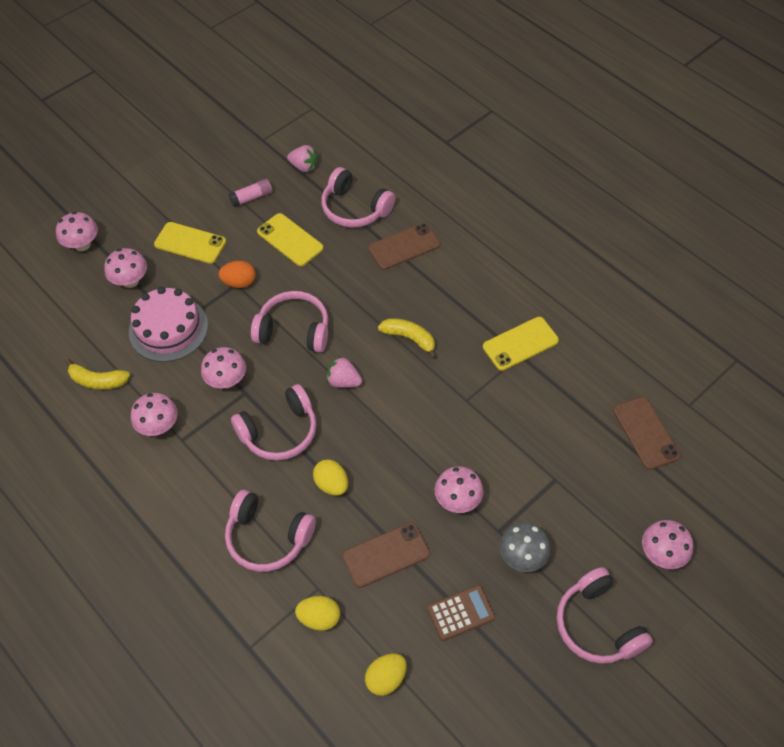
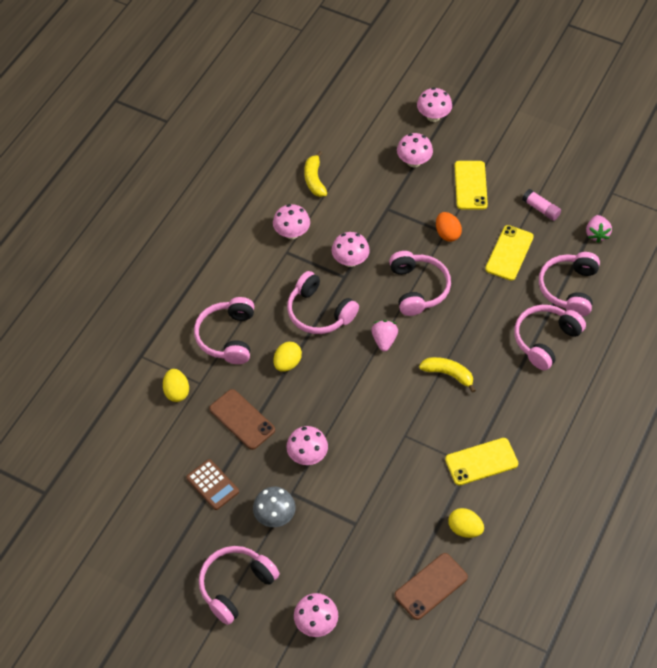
camera: 70 degrees right, 0 degrees up
(168, 328) = (380, 204): pink cake -> none
(386, 678) = (145, 449): yellow egg -> yellow egg (464, 529)
(404, 246) = (545, 340): brown phone -> pink headphones
(409, 338) = (448, 374): yellow banana -> yellow banana turned 75 degrees counterclockwise
(520, 344) = (481, 462): yellow phone -> yellow phone turned 60 degrees counterclockwise

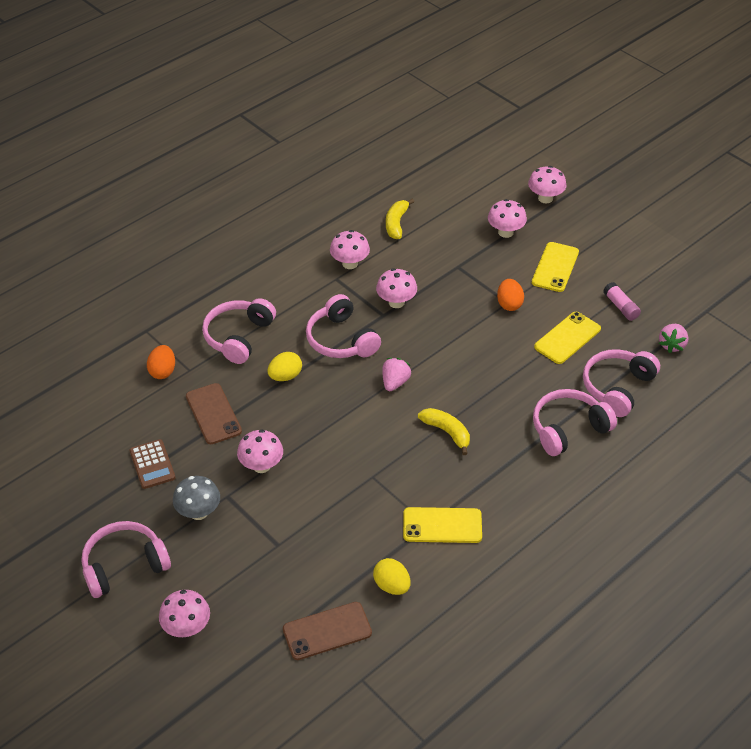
camera: 20 degrees right, 10 degrees down
(176, 392) = (163, 371): yellow egg -> orange egg
(418, 288) = (454, 345): pink headphones -> none

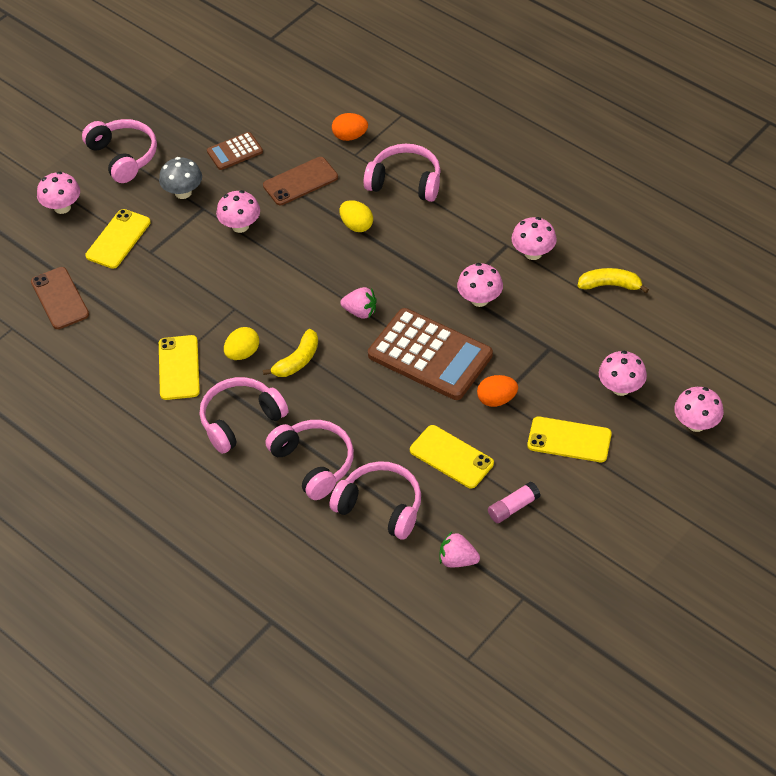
camera: 85 degrees right, 5 degrees up
(251, 574) = (118, 239): none -> yellow phone
(341, 340) = (415, 261): pink headphones -> pink headphones (240, 420)
(392, 586) = (108, 337): yellow egg -> yellow egg (242, 353)
(454, 340) = (430, 355): none -> brown calculator

